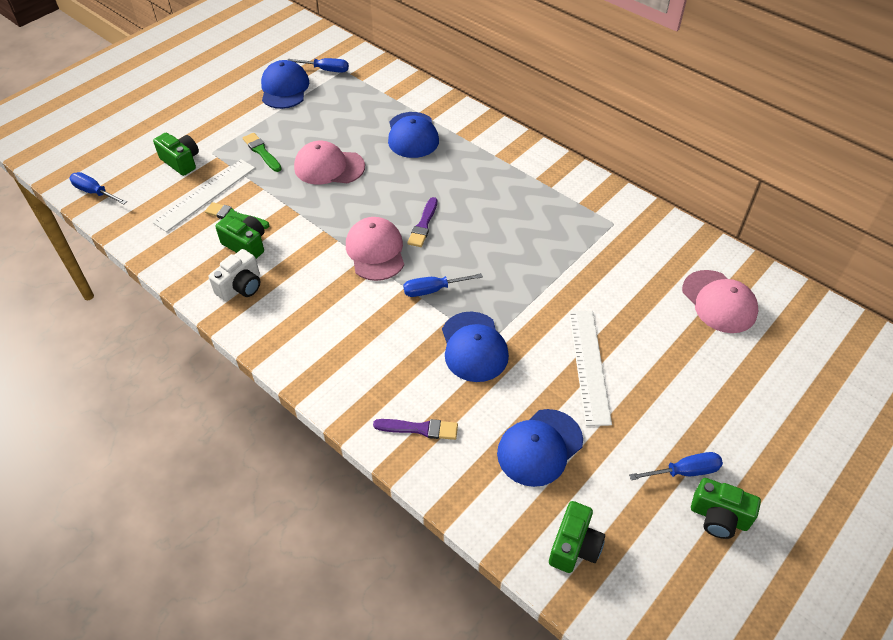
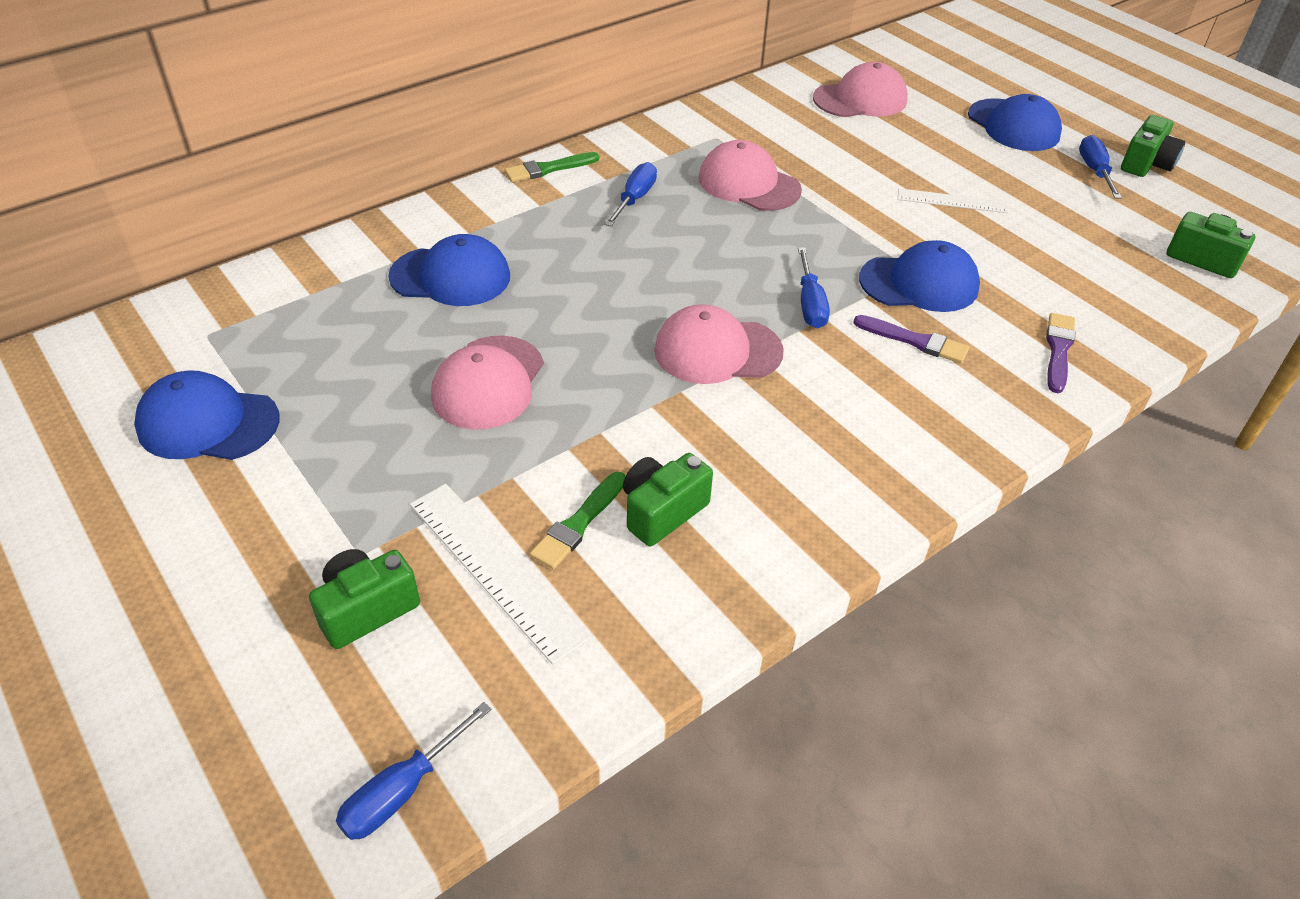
camera: 80 degrees left, 5 degrees down
(241, 287) = (767, 524): white camera -> none
(261, 152) = (399, 472): green brush -> green brush (548, 169)
(326, 70) = (186, 358): blue screwdriver -> blue screwdriver (634, 199)
(423, 225) = (672, 294): purple brush -> purple brush (915, 341)
(539, 447) = (1076, 258): blue cap -> blue cap (1013, 125)
(560, 247) = (748, 184): none -> pink cap
(589, 365) = (952, 201): white ruler -> white ruler, size x0.63

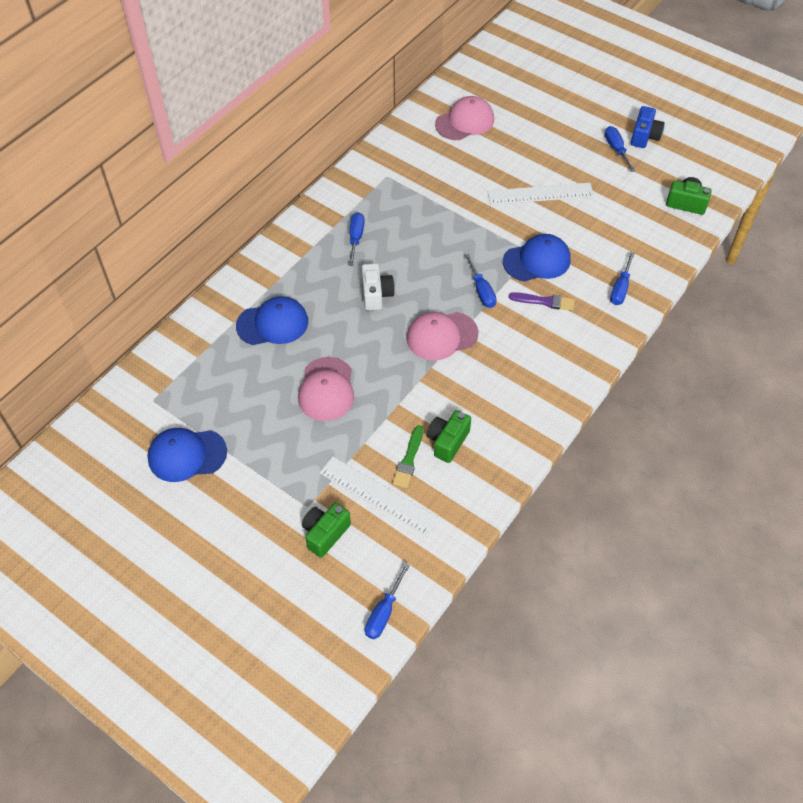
camera: 15 degrees left, 10 degrees up
(548, 169) = (294, 227): green brush -> none
(633, 273) = (376, 294): none -> white camera
(748, 184) = (419, 209): pink cap -> none
(952, 201) = (540, 194): white ruler -> white ruler, size x1.60
(1013, 125) = (562, 122): blue cap -> none
(1058, 350) = (620, 288): purple brush -> blue screwdriver
(1146, 164) = (644, 136): green camera -> blue camera

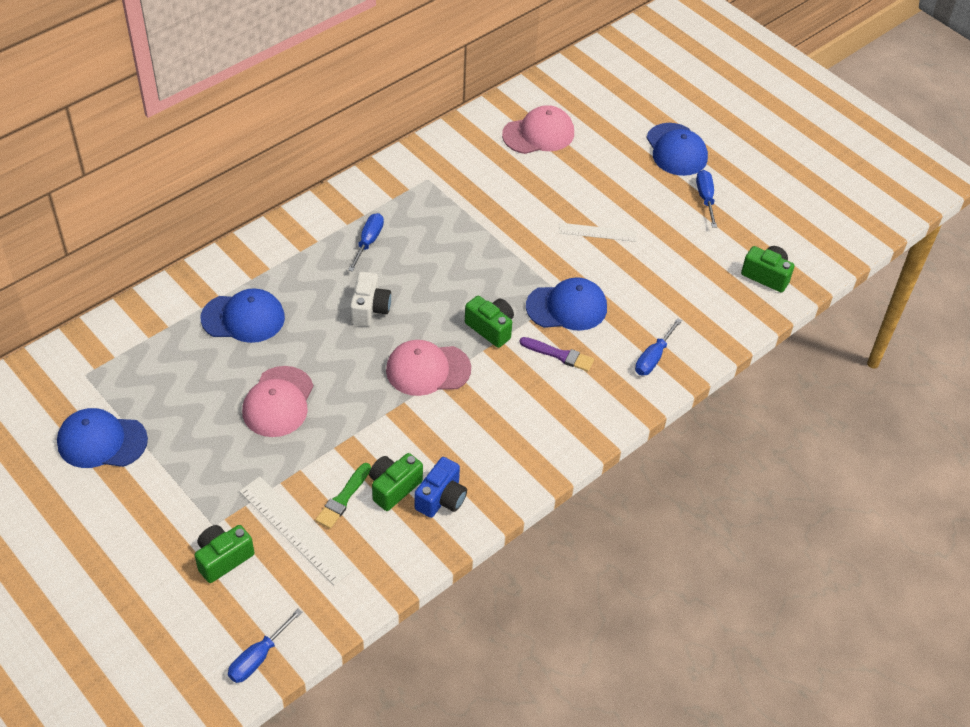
camera: 10 degrees right, 5 degrees down
(481, 290) = (491, 328): blue screwdriver -> green camera
(540, 194) = (597, 232): white ruler -> white ruler, size x0.63
(579, 114) = (676, 150): none -> blue cap
(644, 136) = (744, 189): blue camera -> blue camera (441, 498)

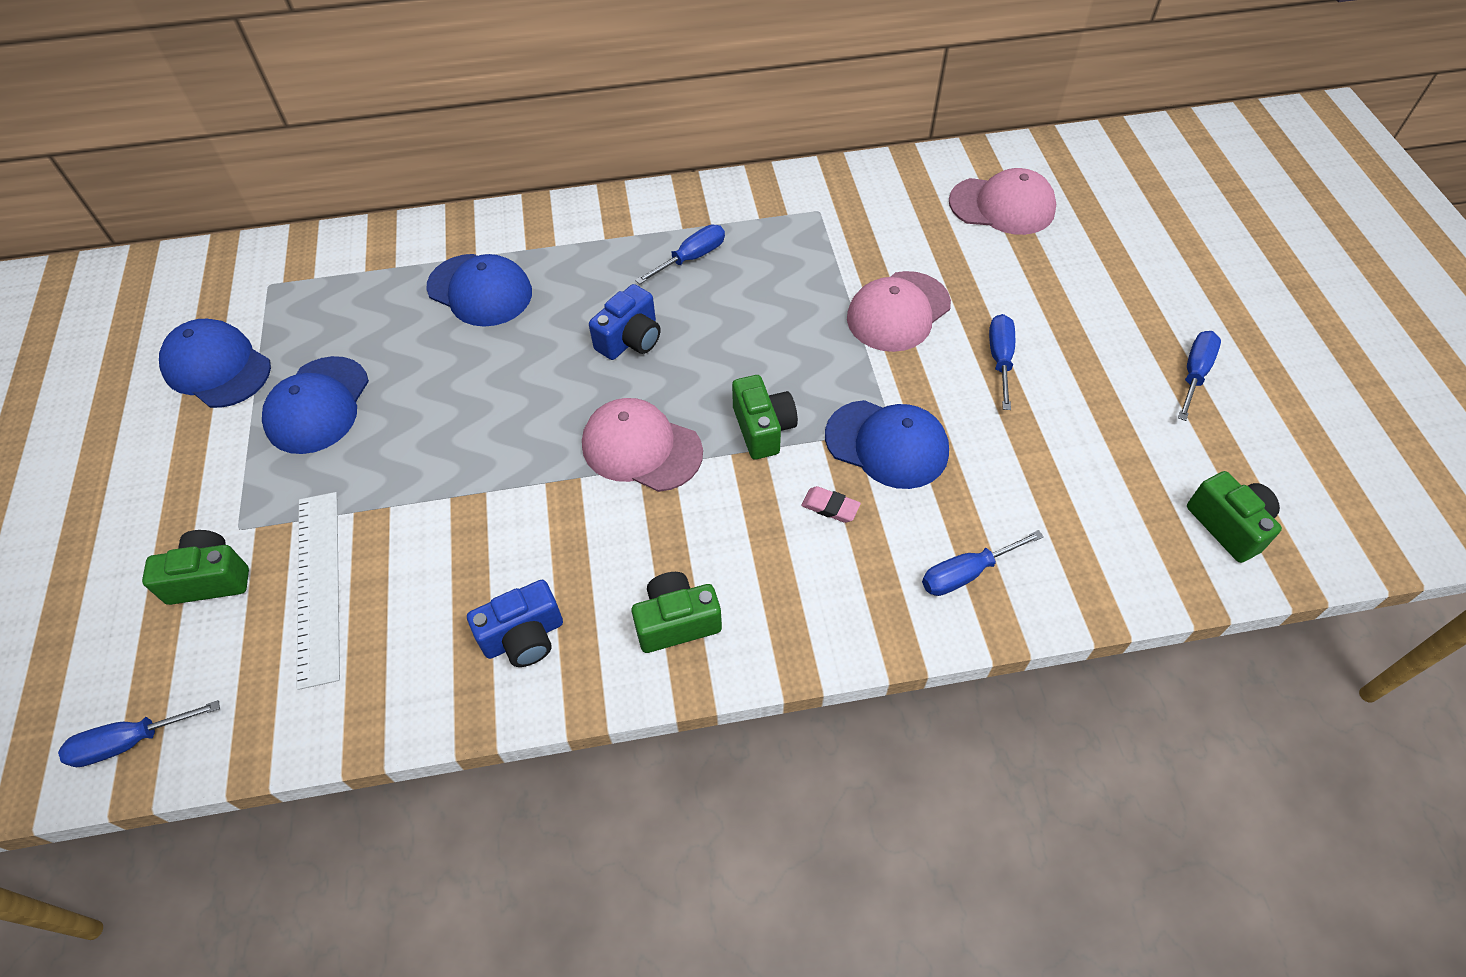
camera: 35 degrees right, 5 degrees up
(278, 402) = (435, 408): pink cap -> pink cap (898, 312)
(343, 498) = (406, 572): green brush -> none
(370, 309) = (630, 339): white camera -> blue camera
(393, 487) = (477, 589): green camera -> green camera (676, 622)
(559, 355) = (830, 507): purple brush -> pink eraser
(597, 232) = (1000, 360): white ruler -> blue screwdriver
(676, 150) = (1189, 292): blue cap -> blue cap (318, 405)

